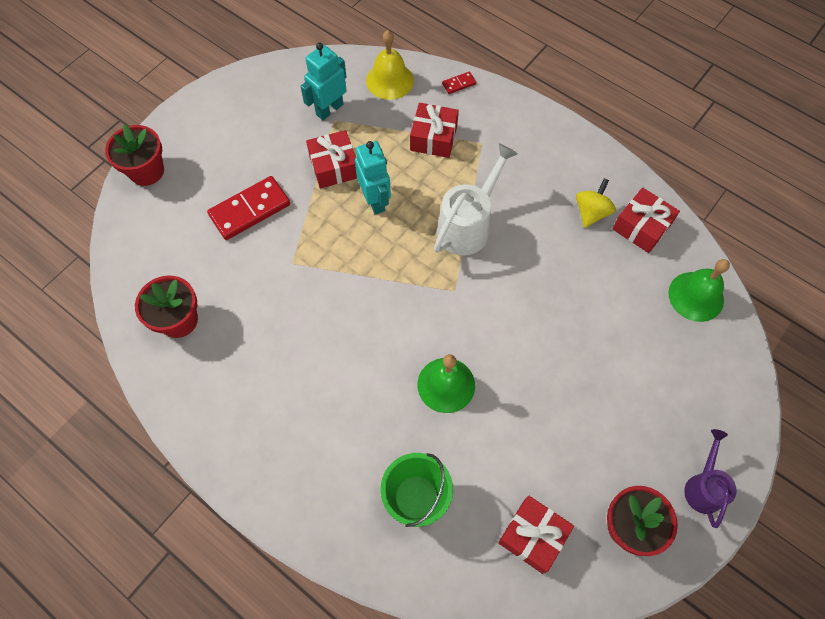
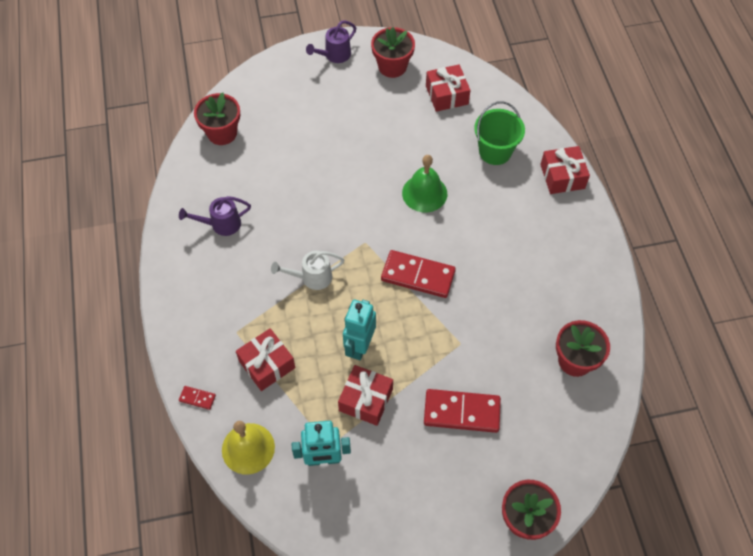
camera: 140 degrees left, 5 degrees down
(379, 295) = (418, 275): none -> red domino
(468, 225) = (311, 277): white watering can -> white watering can, size x0.63
(591, 212) = (221, 224): yellow spinning top -> purple watering can
(641, 227) = (201, 192): red gift -> red gift (562, 176)
(696, 296) = (222, 133): green bell -> red flower pot

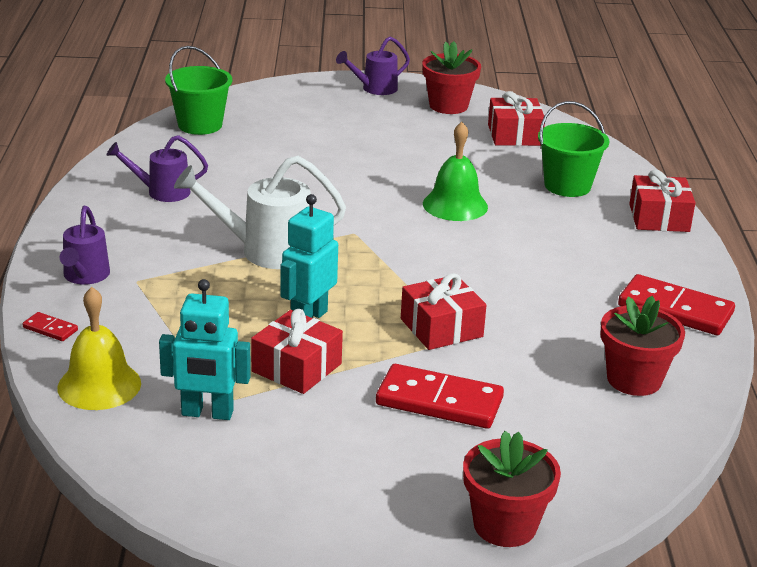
camera: 10 degrees right, 30 degrees down
(200, 336) = (85, 276): none -> purple watering can
(222, 133) = (200, 125): red flower pot -> green bucket
(267, 364) = (165, 314): red gift -> red gift (441, 328)
(311, 277) = (265, 251): white watering can -> white watering can, size x1.58
(418, 275) = (419, 270): red domino -> red domino (675, 309)

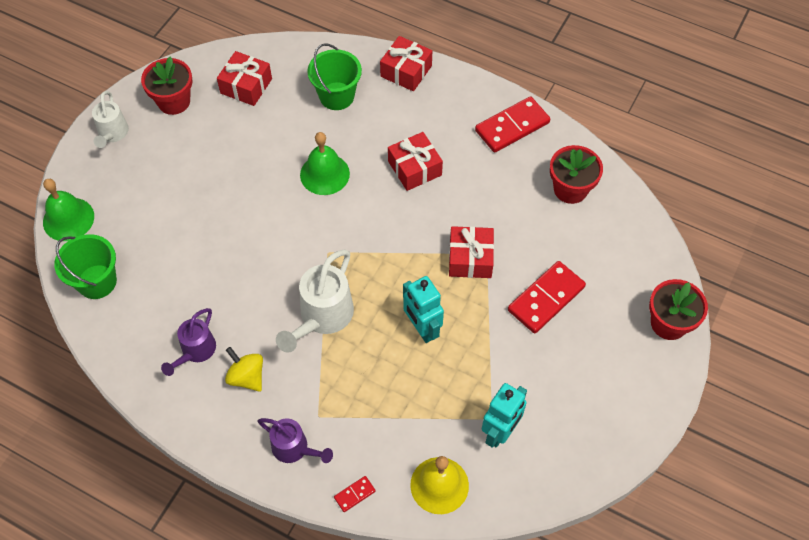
camera: 60 degrees left, 30 degrees up
(154, 227) = (247, 377): none -> yellow spinning top
(257, 95) = (68, 219): none -> green bell
(296, 367) = (474, 360): red gift -> red gift (414, 168)
(374, 89) = (112, 134): purple watering can -> white watering can

